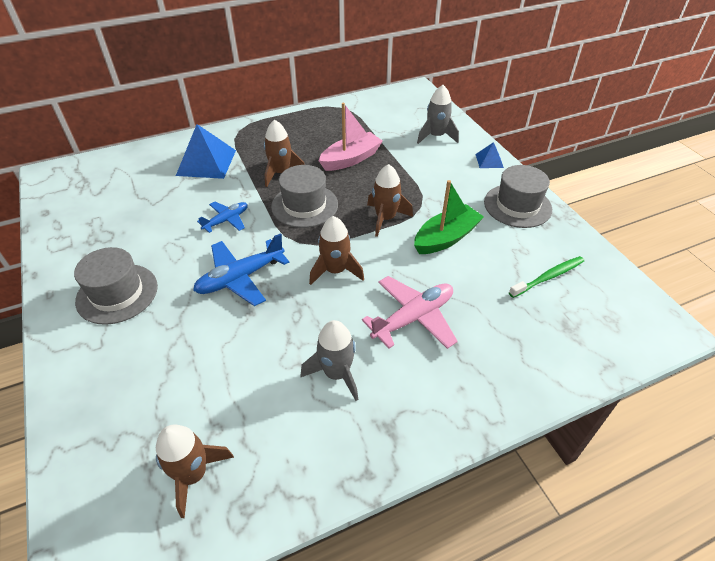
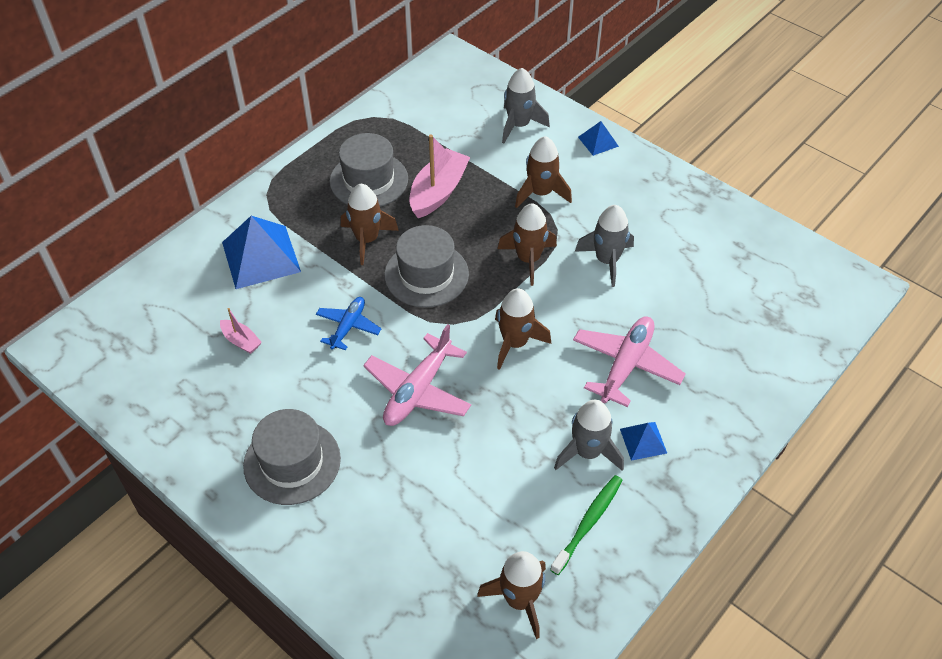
camera: 25 degrees left, 5 degrees up
(152, 206) = (241, 341): none -> pink boat
(240, 278) = (418, 390): blue plane -> pink plane
(390, 383) = (643, 440): none -> blue pyramid
(424, 180) = (541, 193): none -> brown rocket
(446, 238) = (607, 260): green boat -> grey rocket
(517, 205) = (658, 193): grey hat -> grey hat (369, 180)
(548, 277) = (730, 270): green toothbrush -> green toothbrush (588, 522)

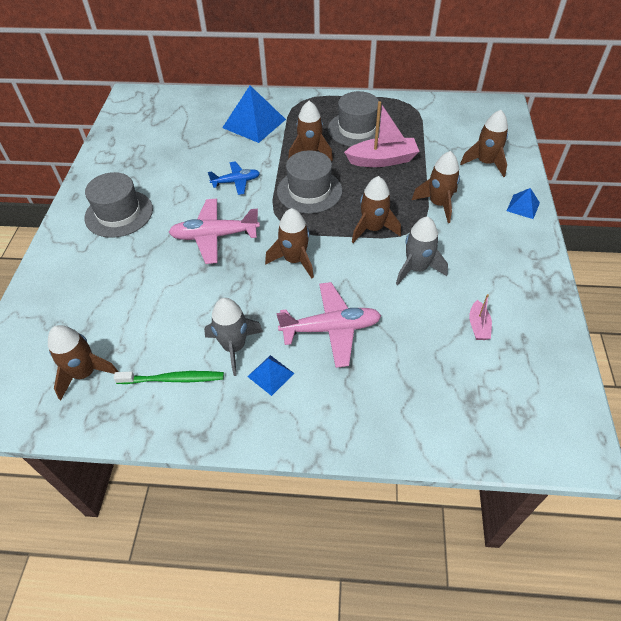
camera: 55 degrees right, 0 degrees up
(241, 341) = (187, 149): pink boat -> pink boat (478, 326)
(519, 125) = (485, 163): grey rocket -> brown rocket

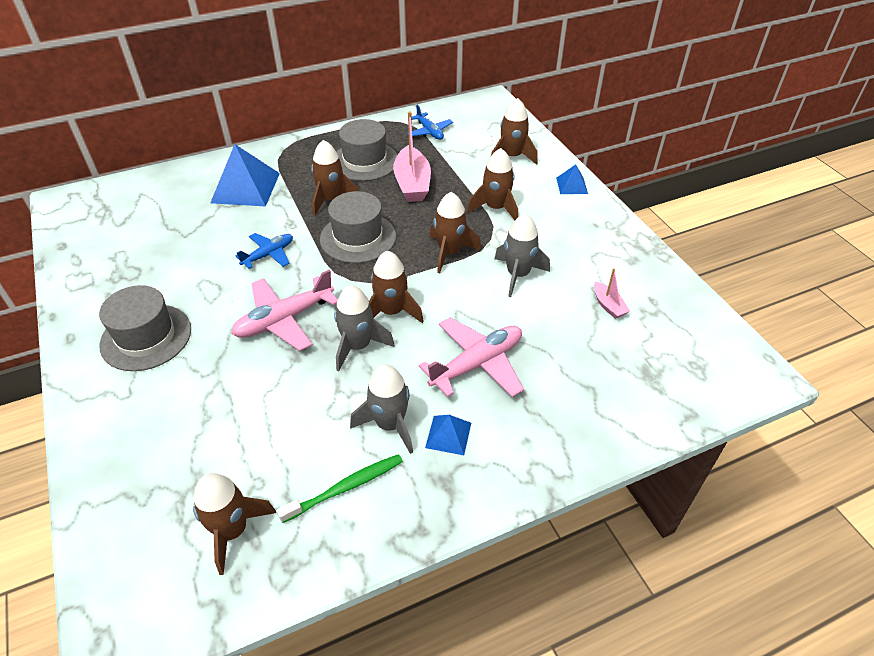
camera: 30 degrees left, 5 degrees down
(252, 277) = (358, 346): none -> grey rocket
(382, 160) = (412, 184): pink boat -> pink boat turned 120 degrees clockwise
(428, 119) = (429, 132): none -> blue plane

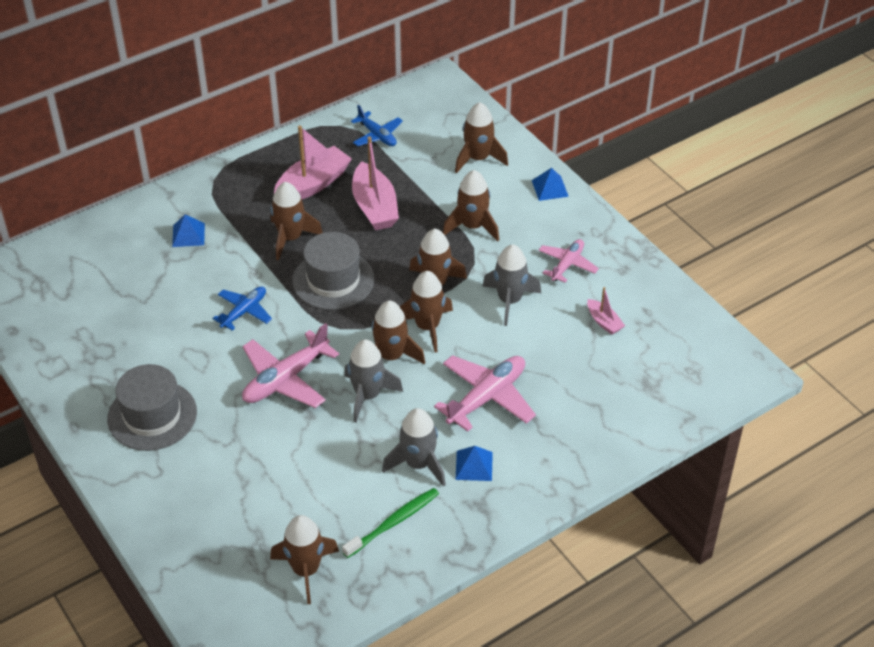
camera: 10 degrees left, 0 degrees up
(245, 188) = (188, 235): blue pyramid -> blue pyramid, size x0.50
(365, 161) = (313, 184): grey hat -> pink boat
(433, 289) = (427, 327): none -> brown rocket
(578, 250) = (567, 265): none -> pink plane

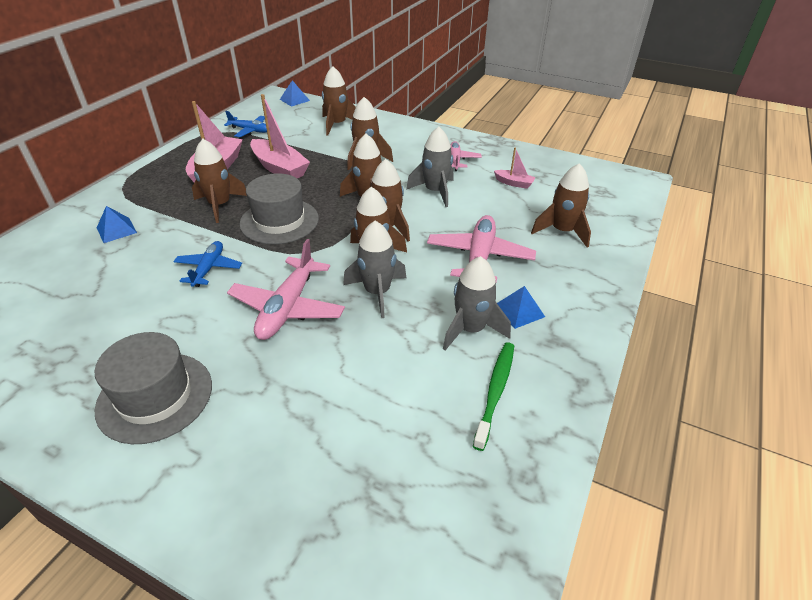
camera: 30 degrees left, 5 degrees down
(306, 570) = (449, 488): brown rocket -> brown rocket (562, 231)
(549, 188) = (402, 126): blue pyramid -> blue pyramid (294, 100)

